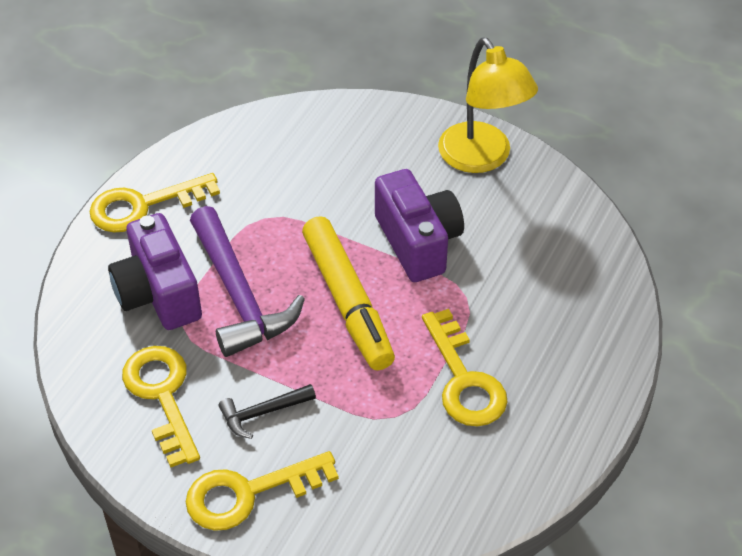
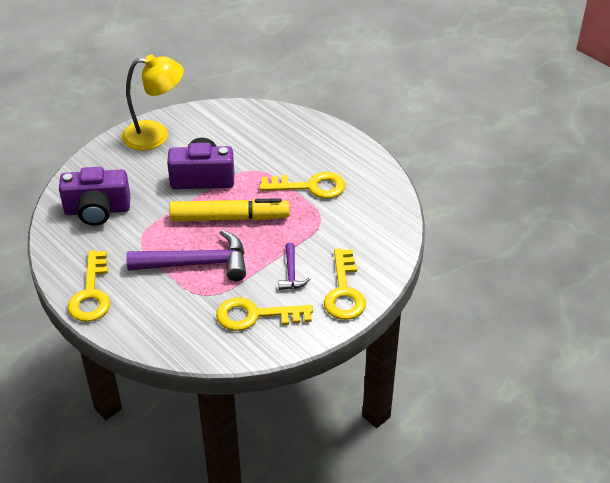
camera: 70 degrees left, 5 degrees down
(158, 293) = (173, 301): purple camera -> purple camera (97, 210)
(262, 413) = (291, 273): black hammer -> purple hammer

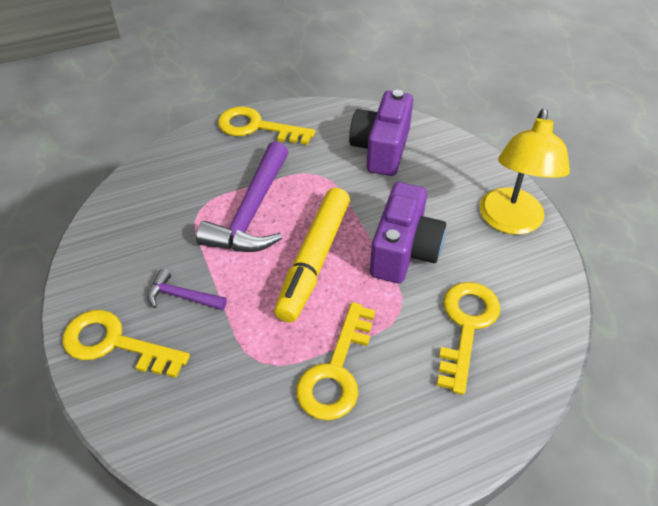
camera: 110 degrees right, 5 degrees up
(255, 315) = (140, 244): yellow key -> yellow key (466, 326)

